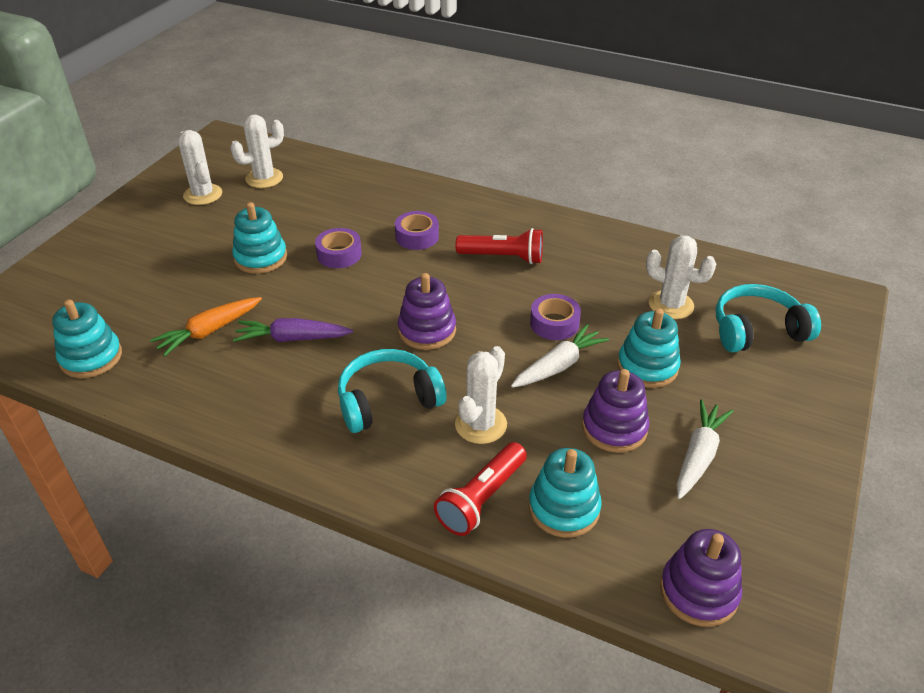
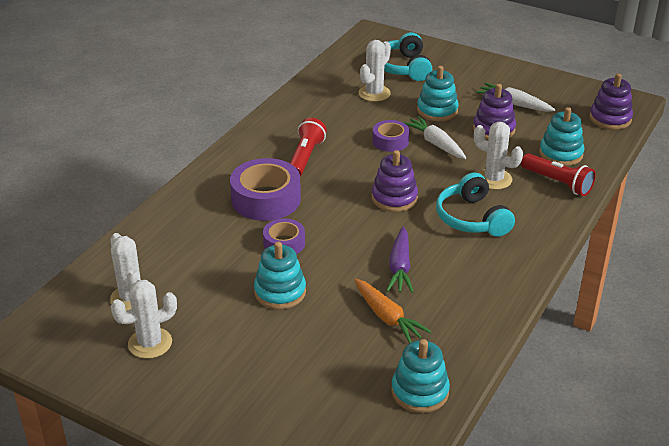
camera: 85 degrees left, 5 degrees down
(417, 236) = (266, 199): purple tape -> purple tape, size x1.75

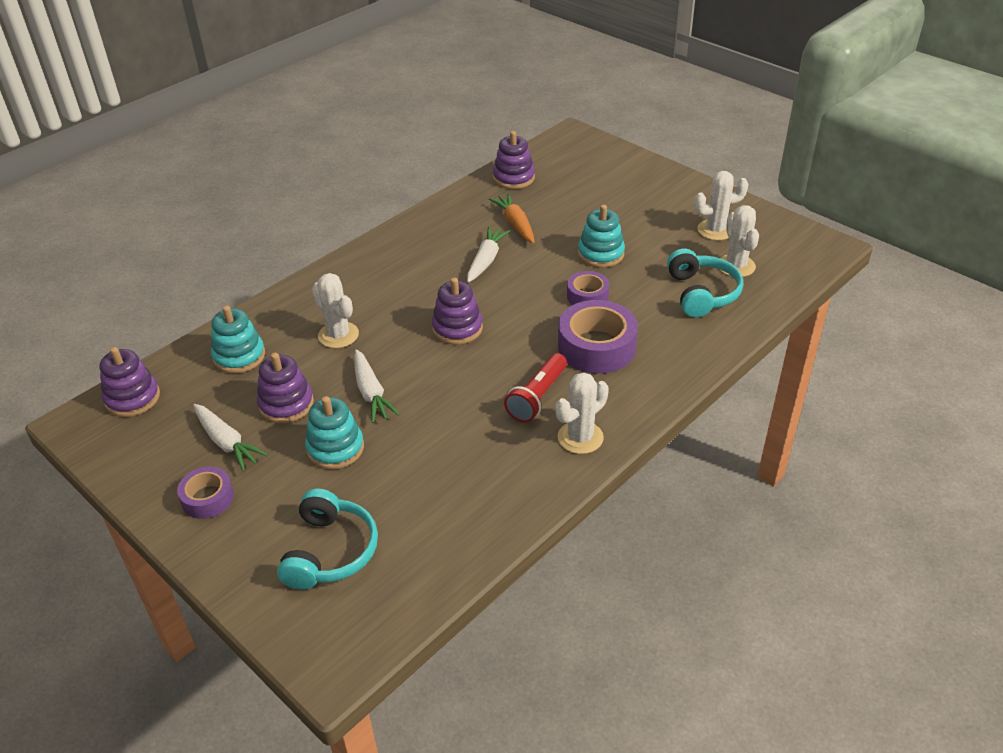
camera: 165 degrees left, 5 degrees up
(374, 93) = (403, 498): white cactus -> white cactus (580, 437)
(390, 141) = (424, 405): purple tape -> purple tape (208, 498)
(400, 267) = (486, 260): purple carrot -> white carrot
(420, 391) = (513, 178): turquoise stacking toy -> purple stacking toy
(472, 218) = (391, 296): turquoise headphones -> turquoise headphones (701, 293)
(557, 183) = (275, 321): red flashlight -> none

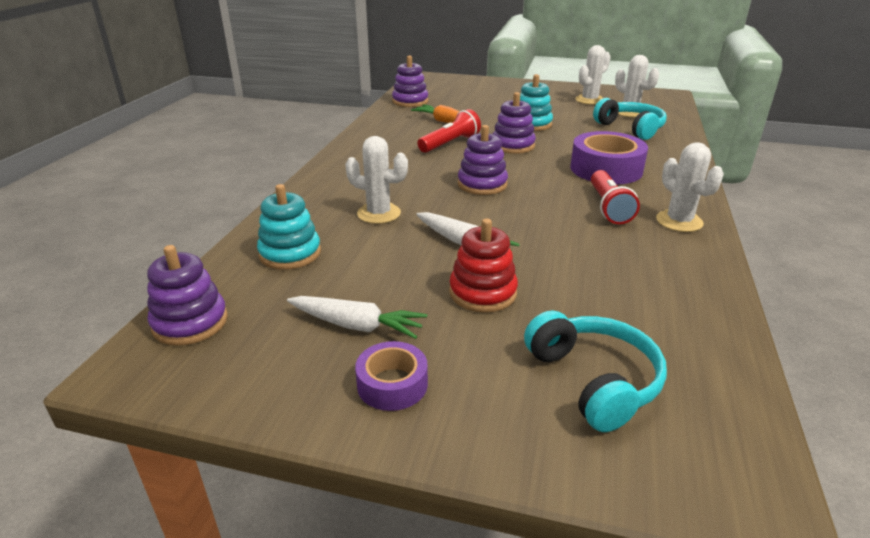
camera: 30 degrees left, 10 degrees down
(286, 404) = (387, 275): purple stacking toy -> purple stacking toy (513, 145)
(335, 448) = (483, 293): turquoise stacking toy -> red stacking toy
(486, 260) = (450, 143): white carrot -> red flashlight
(580, 437) = (679, 221): white cactus -> white cactus turned 45 degrees counterclockwise
(587, 296) = (556, 145): purple tape -> none

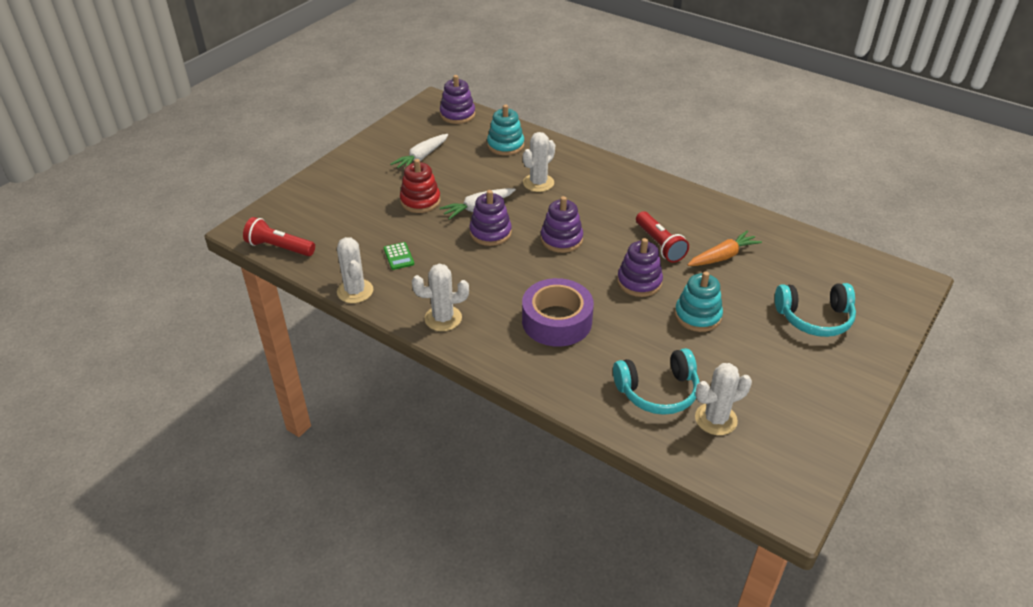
camera: 110 degrees right, 10 degrees up
(392, 384) = (373, 160): purple tape -> none
(410, 101) = (802, 248): purple stacking toy -> purple stacking toy (490, 233)
(589, 100) = (777, 402): white cactus -> white cactus (355, 291)
(593, 380) = (330, 214): turquoise headphones -> turquoise headphones (814, 318)
(608, 207) = (486, 291): red flashlight -> red flashlight (279, 247)
(618, 277) = (399, 256): none -> green calculator

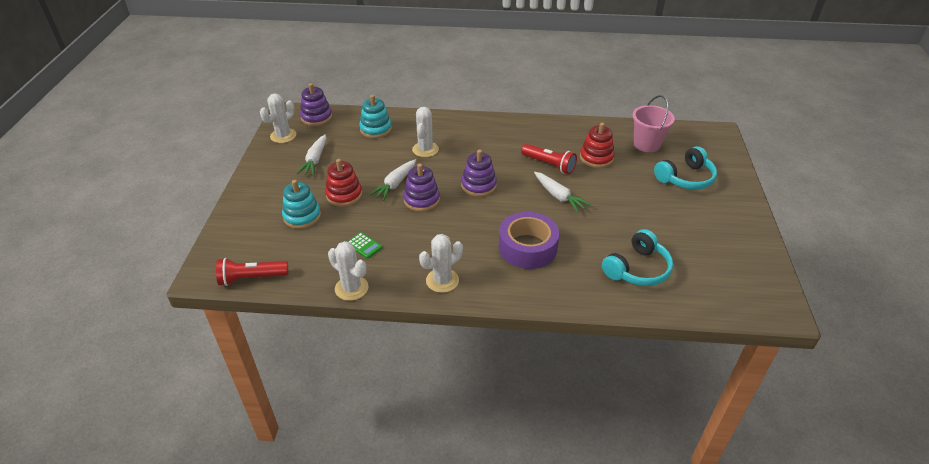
camera: 30 degrees left, 0 degrees up
(639, 282) = (558, 196): purple stacking toy -> white carrot
(697, 316) = (616, 205): turquoise stacking toy -> turquoise stacking toy (302, 216)
(715, 419) = (689, 272): white cactus -> white cactus (283, 136)
(723, 256) = (596, 158): orange carrot -> red stacking toy
(802, 263) = (646, 144): none -> pink bucket

